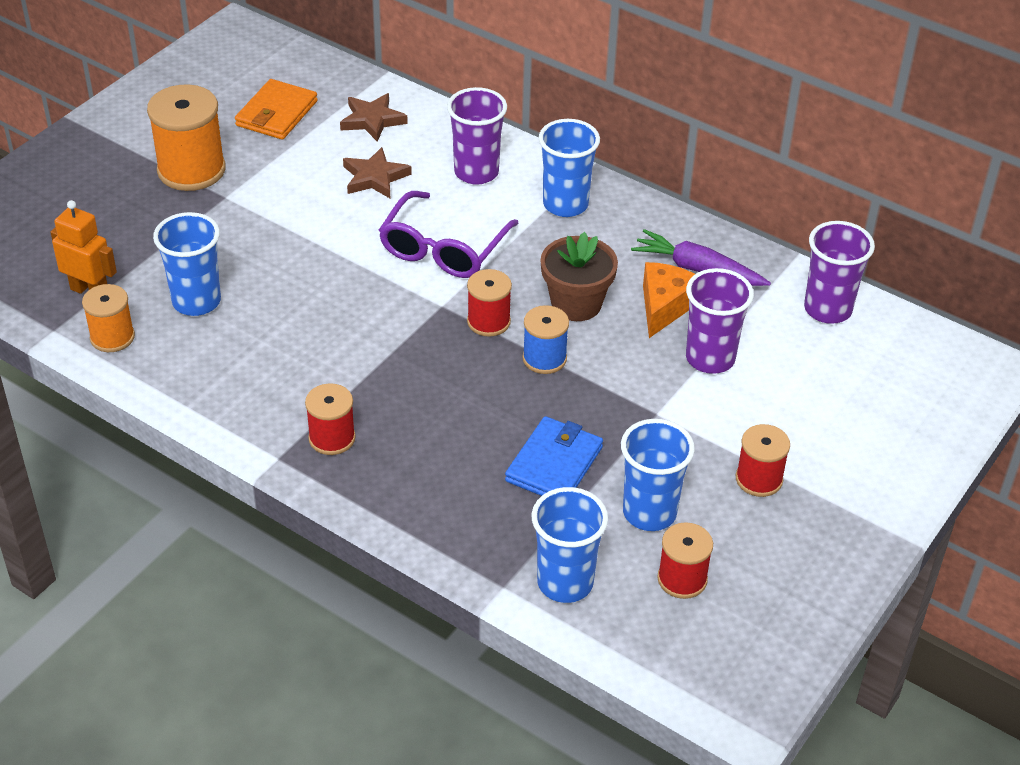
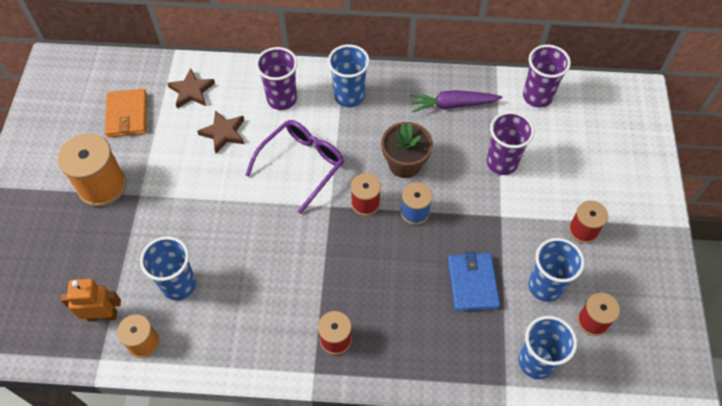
camera: 30 degrees left, 15 degrees up
(443, 249) = (302, 164): purple glasses -> purple glasses turned 135 degrees counterclockwise
(665, 307) = (453, 140): orange cheese -> none

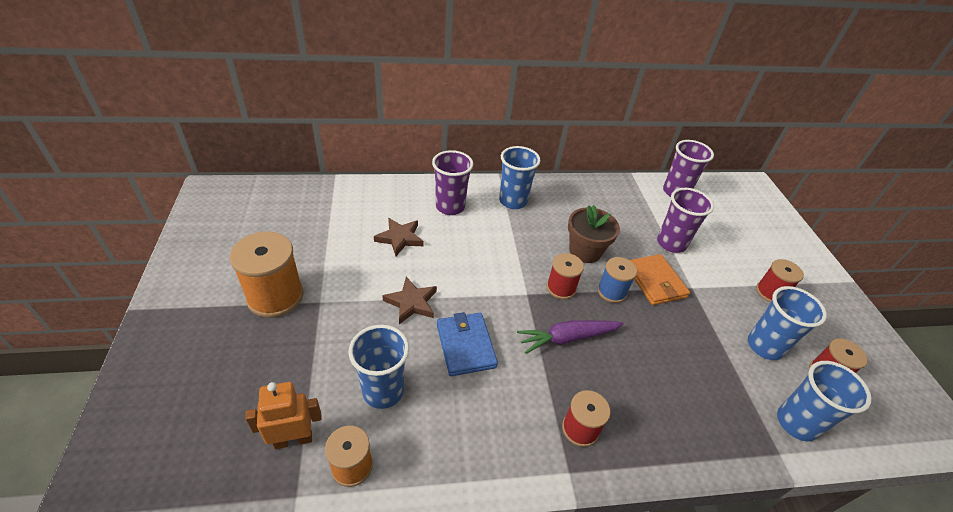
camera: 15 degrees left, 15 degrees down
(127, 115) = (294, 230): orange wallet -> orange wallet (655, 281)
(191, 91) = (359, 205): brown star -> brown star (411, 302)
(302, 164) = (486, 259): purple glasses -> none
(452, 105) = (607, 202): purple carrot -> purple carrot (567, 338)
(472, 283) = (695, 351): blue wallet -> blue wallet (466, 345)

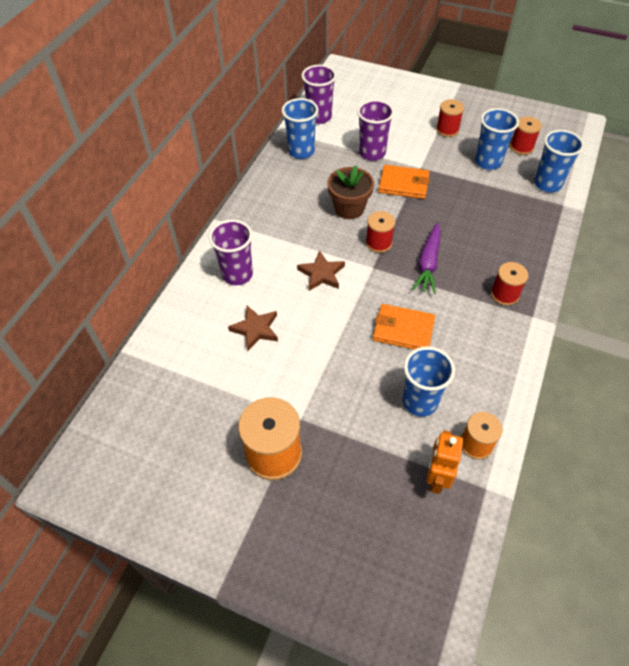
camera: 55 degrees left, 10 degrees up
(411, 302) = (339, 349): brown star -> brown star (321, 274)
(466, 345) = (403, 330): blue wallet -> orange wallet
(513, 201) = (260, 226): blue cup -> blue cup (301, 151)
(611, 291) = (399, 214): blue spool -> none

